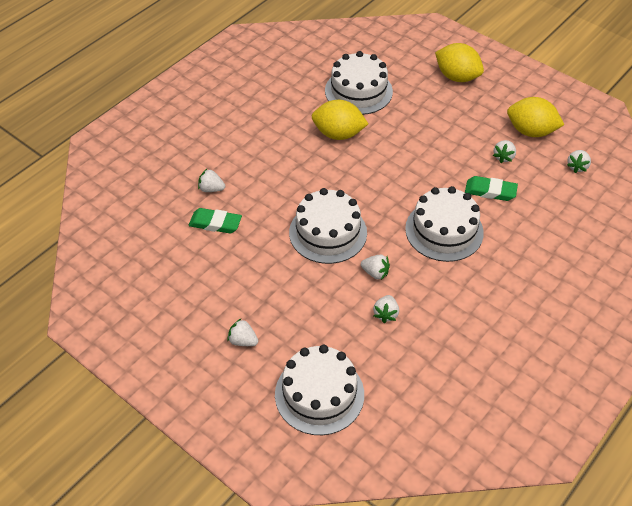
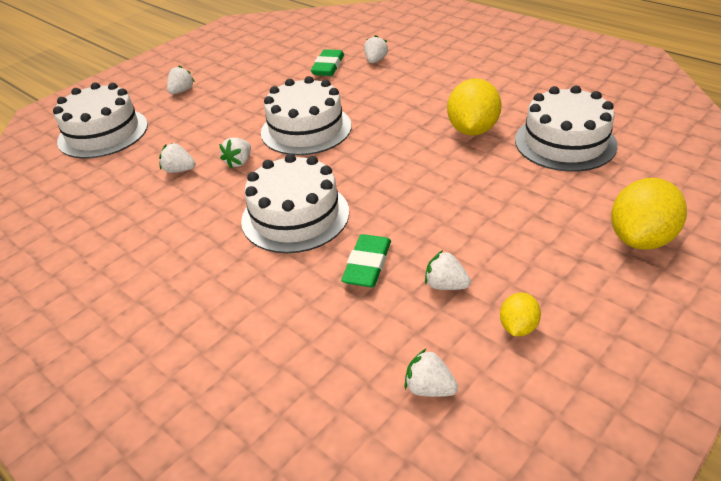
camera: 95 degrees right, 10 degrees down
(531, 131) = (518, 327): yellow lemon -> yellow lemon, size x0.52

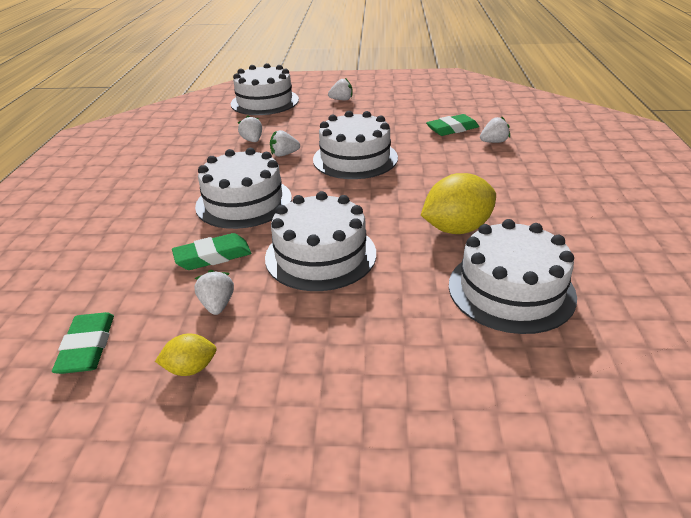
camera: 50 degrees right, 5 degrees down
(429, 388) = (87, 347): white strawberry -> green eraser
(434, 204) = (320, 255): none -> white cake
(640, 238) = (398, 408): yellow lemon -> none

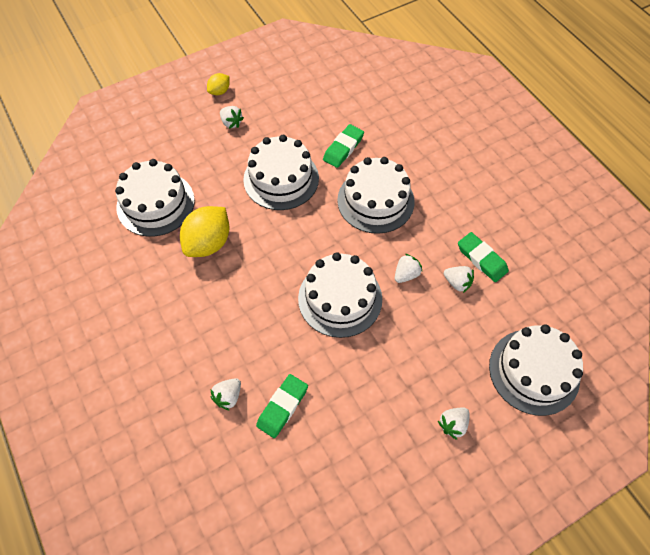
camera: 145 degrees right, 25 degrees up
(87, 347) = (342, 78): green eraser -> green eraser (481, 259)
(191, 368) = (285, 91): yellow lemon -> yellow lemon (219, 91)
(217, 305) = (306, 122): white strawberry -> white strawberry (231, 123)

